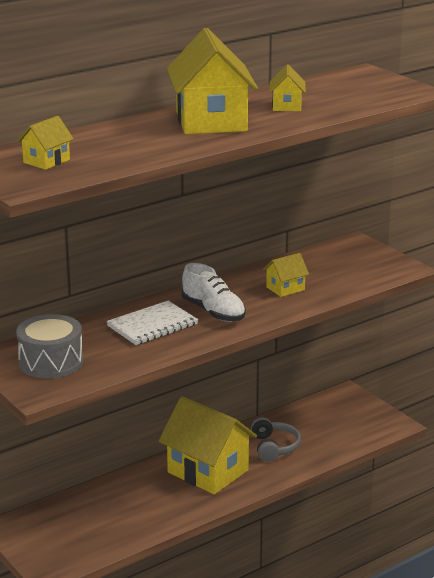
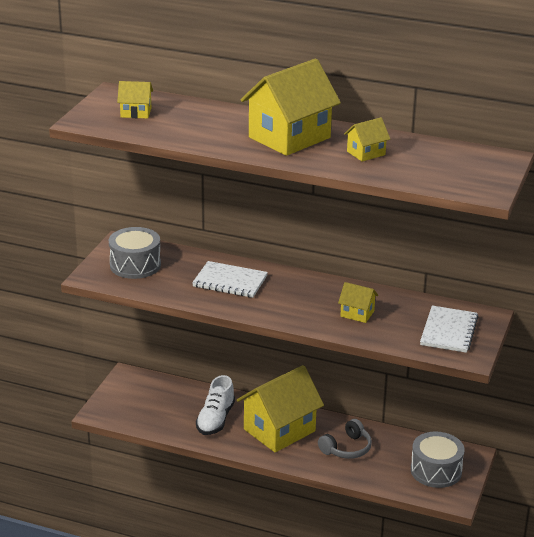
camera: 55 degrees right, 5 degrees up
(208, 471) = (279, 430): yellow house -> yellow house turned 45 degrees clockwise
(213, 312) = (280, 297): white shoe -> white shoe (215, 419)
(350, 417) = (436, 471): none -> grey drum
(359, 263) = (449, 331): none -> white notebook

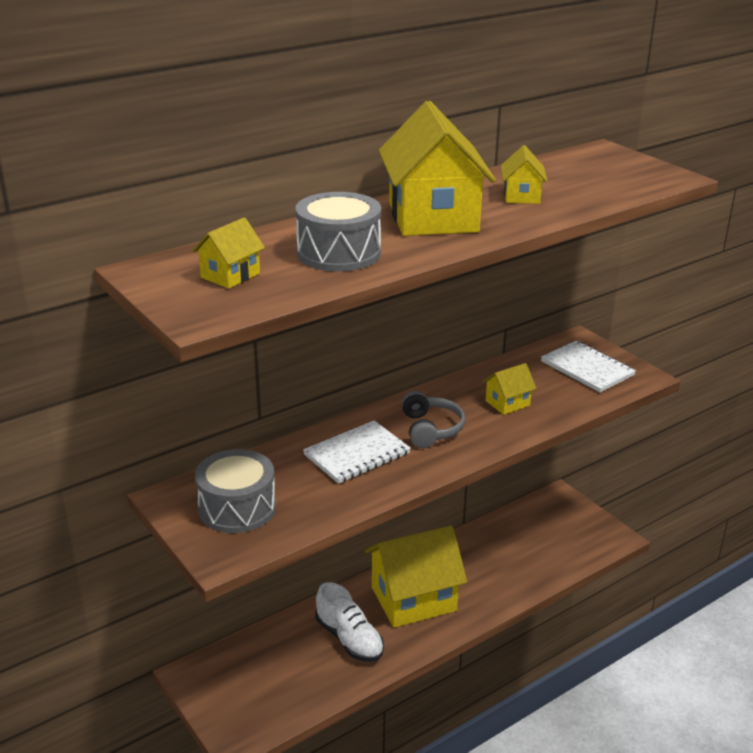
camera: 55 degrees left, 0 degrees up
(279, 430) = (413, 599): yellow house -> yellow house turned 75 degrees clockwise
(347, 448) = (485, 567): grey headphones -> grey headphones (431, 429)
(436, 471) = (566, 528): grey drum -> grey drum (338, 253)

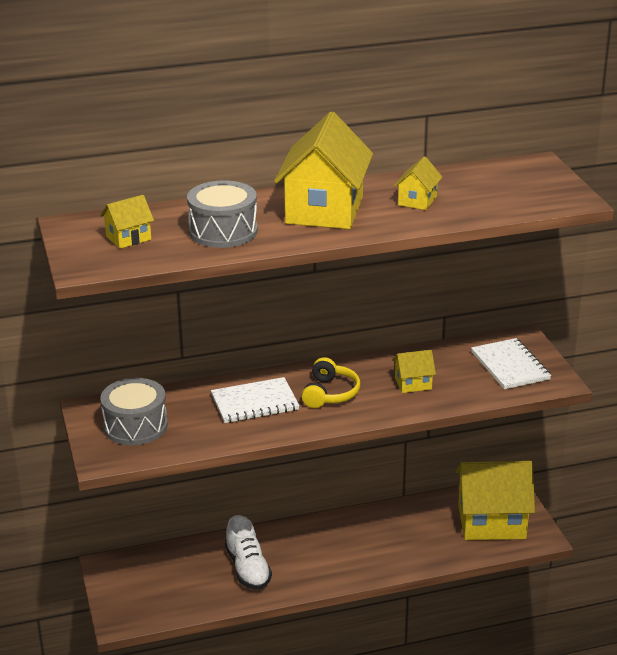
camera: 20 degrees right, 0 degrees up
(413, 599) = (320, 549): yellow house -> yellow house (491, 522)
(431, 429) = (330, 393): grey headphones -> yellow headphones

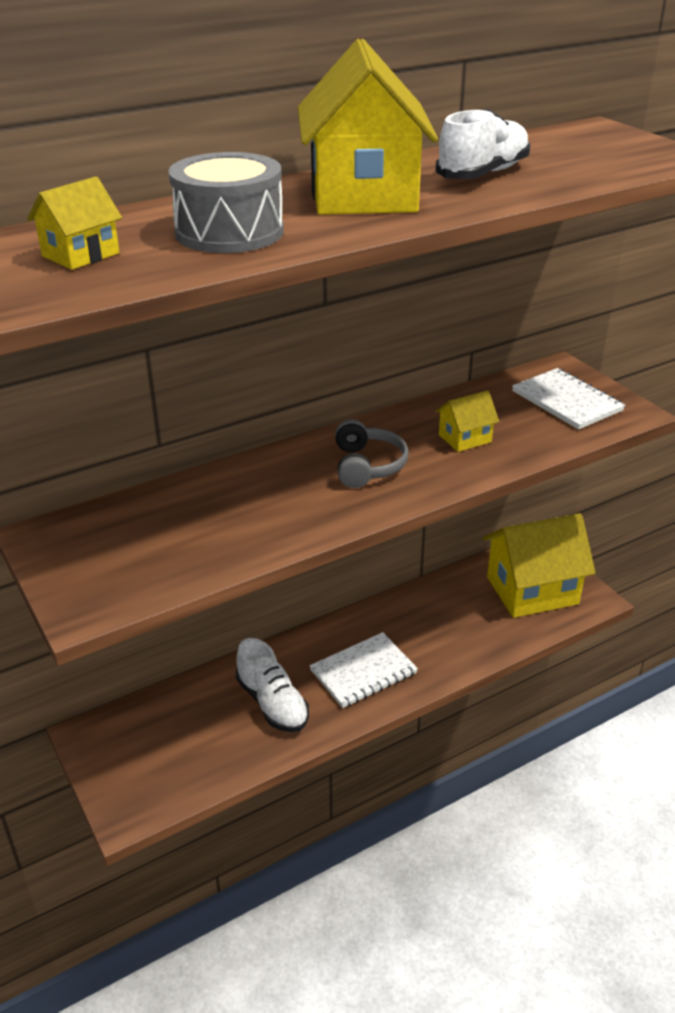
camera: 15 degrees left, 5 degrees up
(135, 426) = (117, 551): grey drum -> none
(255, 402) = (273, 492): white notebook -> white notebook (363, 672)
(330, 393) = (367, 466): yellow headphones -> grey headphones
(417, 201) = (483, 174): yellow house -> white shoe

